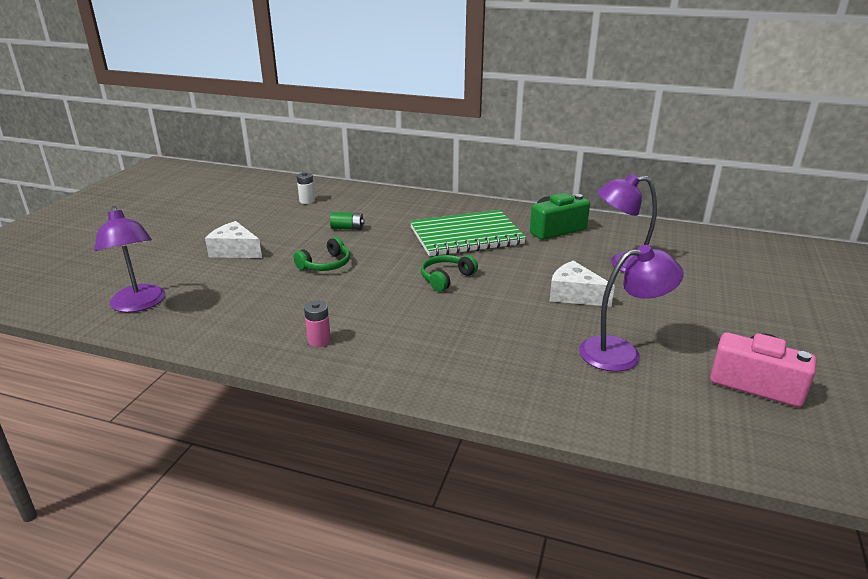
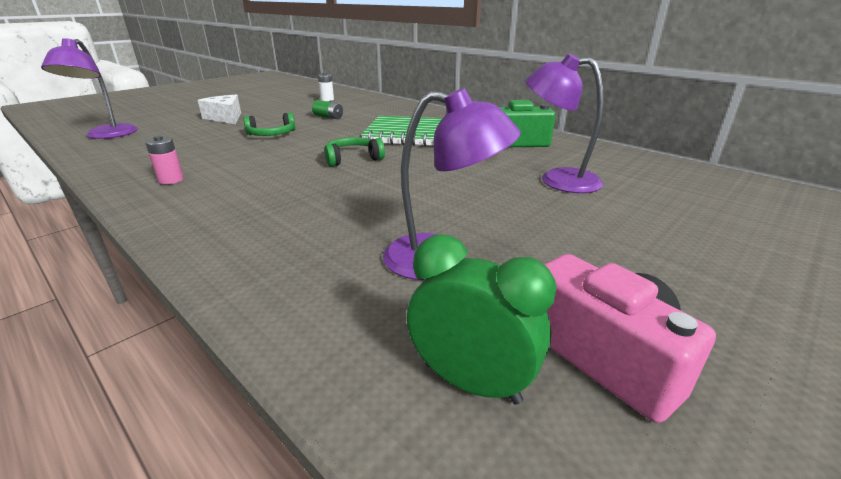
camera: 25 degrees right, 0 degrees up
(574, 295) = (462, 194): white cheese -> none
(712, 417) = (471, 382): none -> green clock

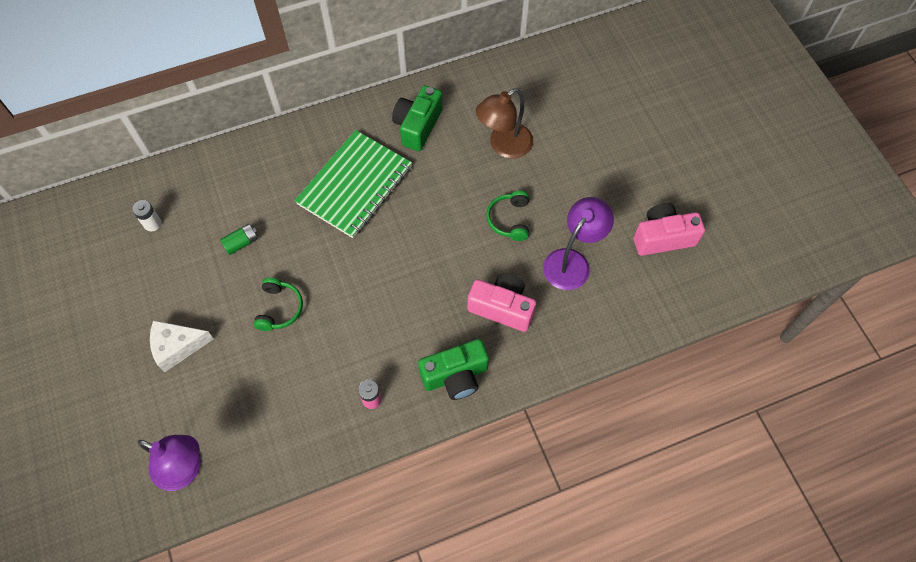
camera: 65 degrees left, 35 degrees up
(205, 215) = (455, 376): none -> green camera
(323, 223) = (502, 308): none -> pink camera
(353, 159) = (392, 258): green headphones -> green headphones (509, 219)
(471, 382) = (657, 289): green clock -> none
(557, 179) = (504, 146): purple lamp -> brown lamp

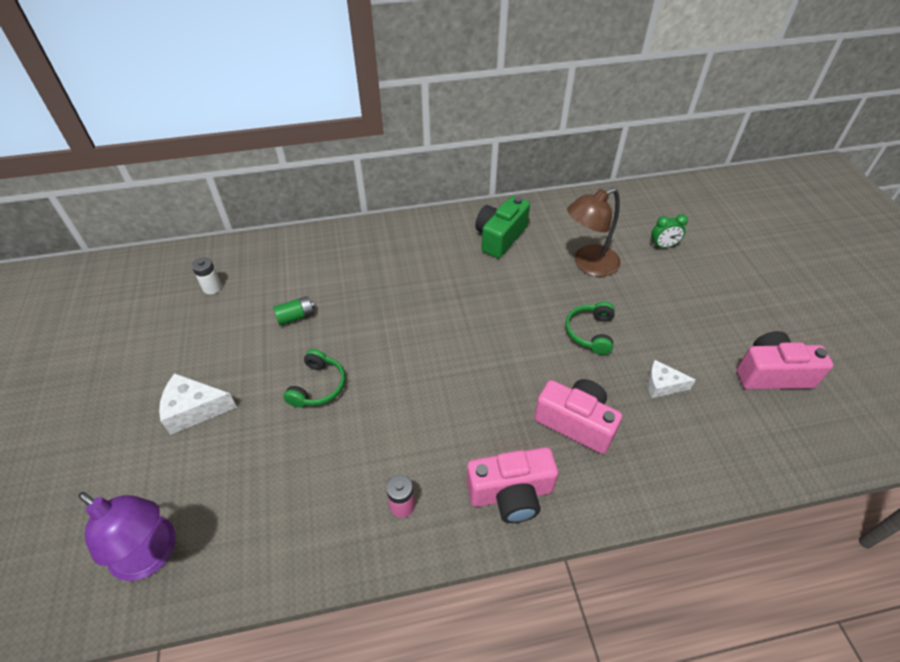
camera: 10 degrees right, 15 degrees down
(355, 185) = (426, 280): green notebook -> none
(455, 376) = (511, 494): green camera -> pink camera
(572, 114) = (663, 246): none -> green clock
(572, 261) = (662, 385): purple lamp -> white cheese

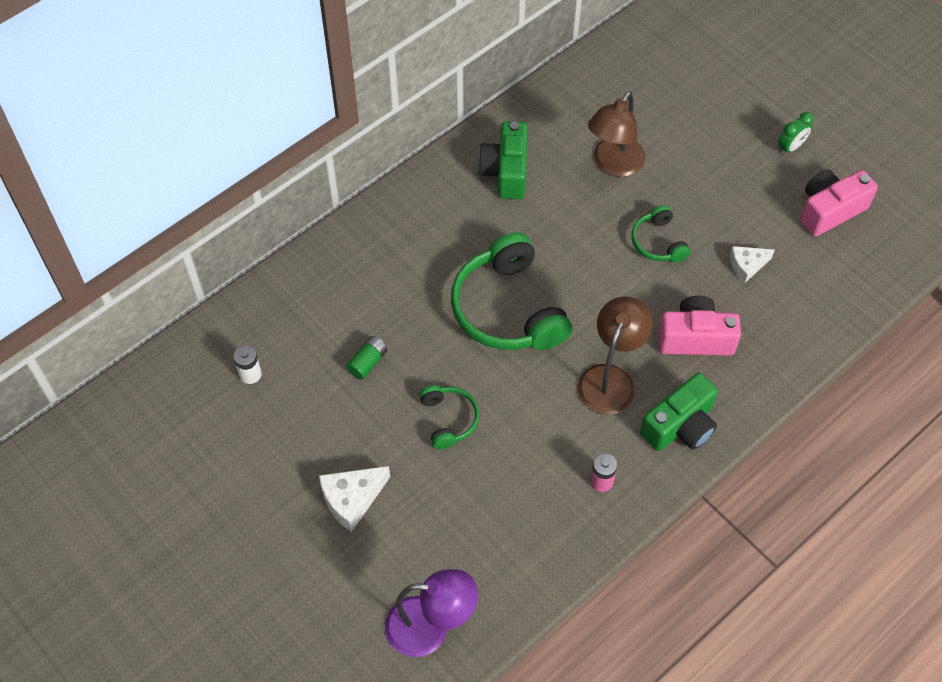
camera: 30 degrees left, 10 degrees up
(430, 327) = (508, 309): none -> green headphones
(474, 420) = (610, 379): none -> brown lamp
(511, 494) = (680, 426): pink camera -> green camera
(663, 246) = (672, 108): green clock -> green clock (790, 147)

